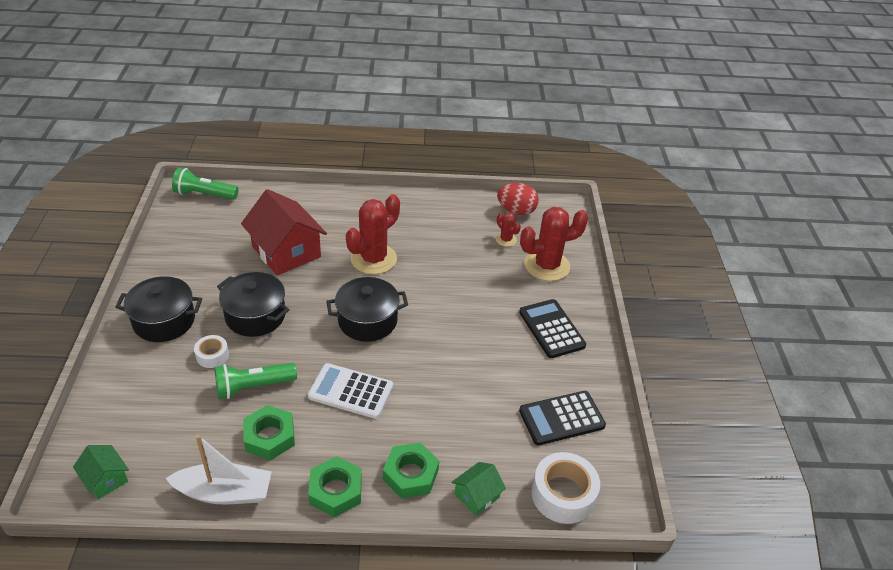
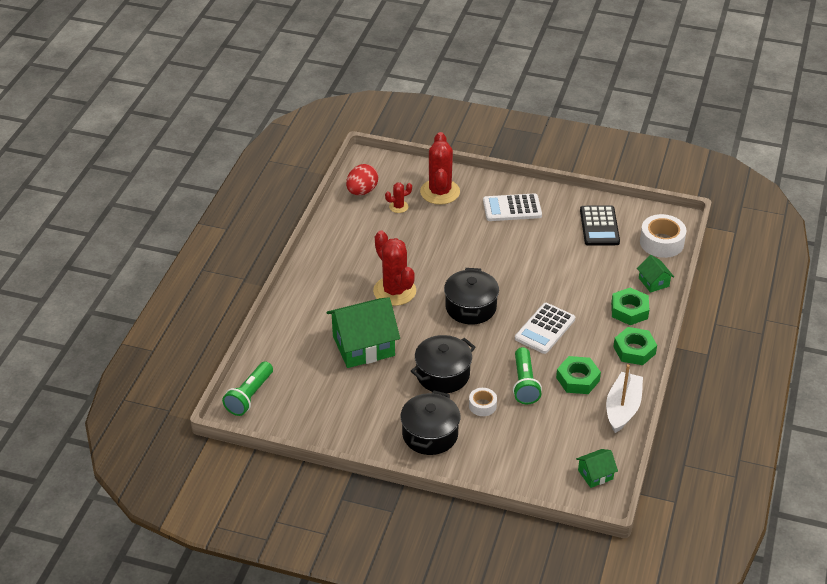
camera: 70 degrees left, 0 degrees up
(286, 251) = (363, 346): red house -> green house
(551, 329) = (512, 208): black calculator -> white calculator

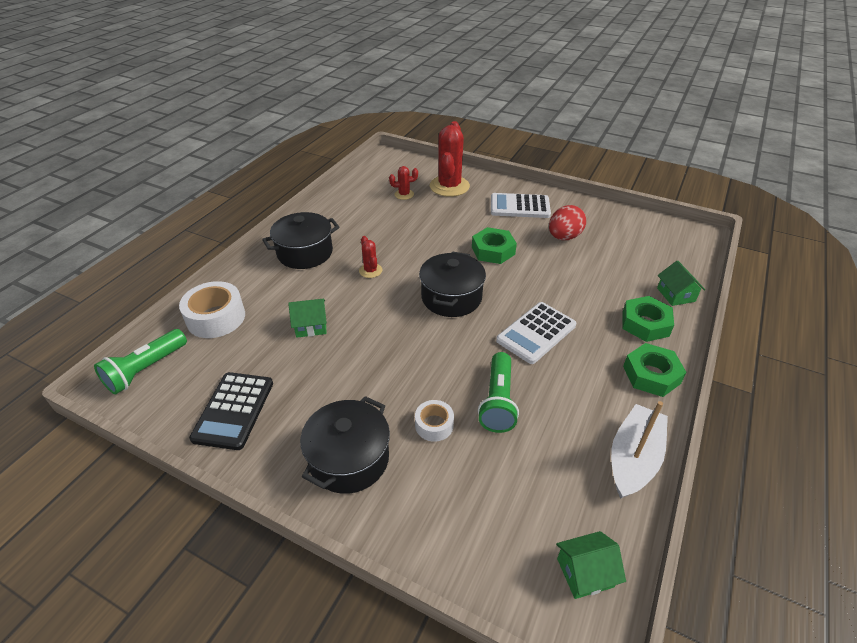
camera: 10 degrees right, 0 degrees up
(362, 191) = (373, 179): red egg -> red egg (564, 237)
(363, 346) = (311, 326): green house -> green house, size x0.48
(394, 291) = (370, 271): red cactus -> red cactus, size x0.48
(443, 375) = (394, 374): black pot -> black pot (305, 253)
(577, 379) = (571, 405): green nut -> green nut (493, 250)
(599, 226) = (612, 232): black calculator -> black calculator (234, 410)
(661, 242) = (684, 254): white tape -> white tape (216, 318)

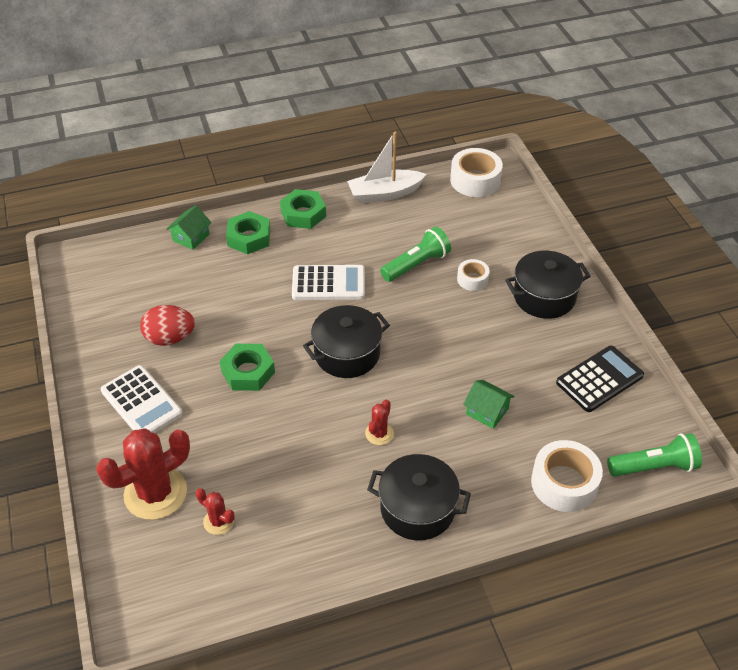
camera: 135 degrees left, 5 degrees up
(585, 572) = (475, 180): green house -> white tape

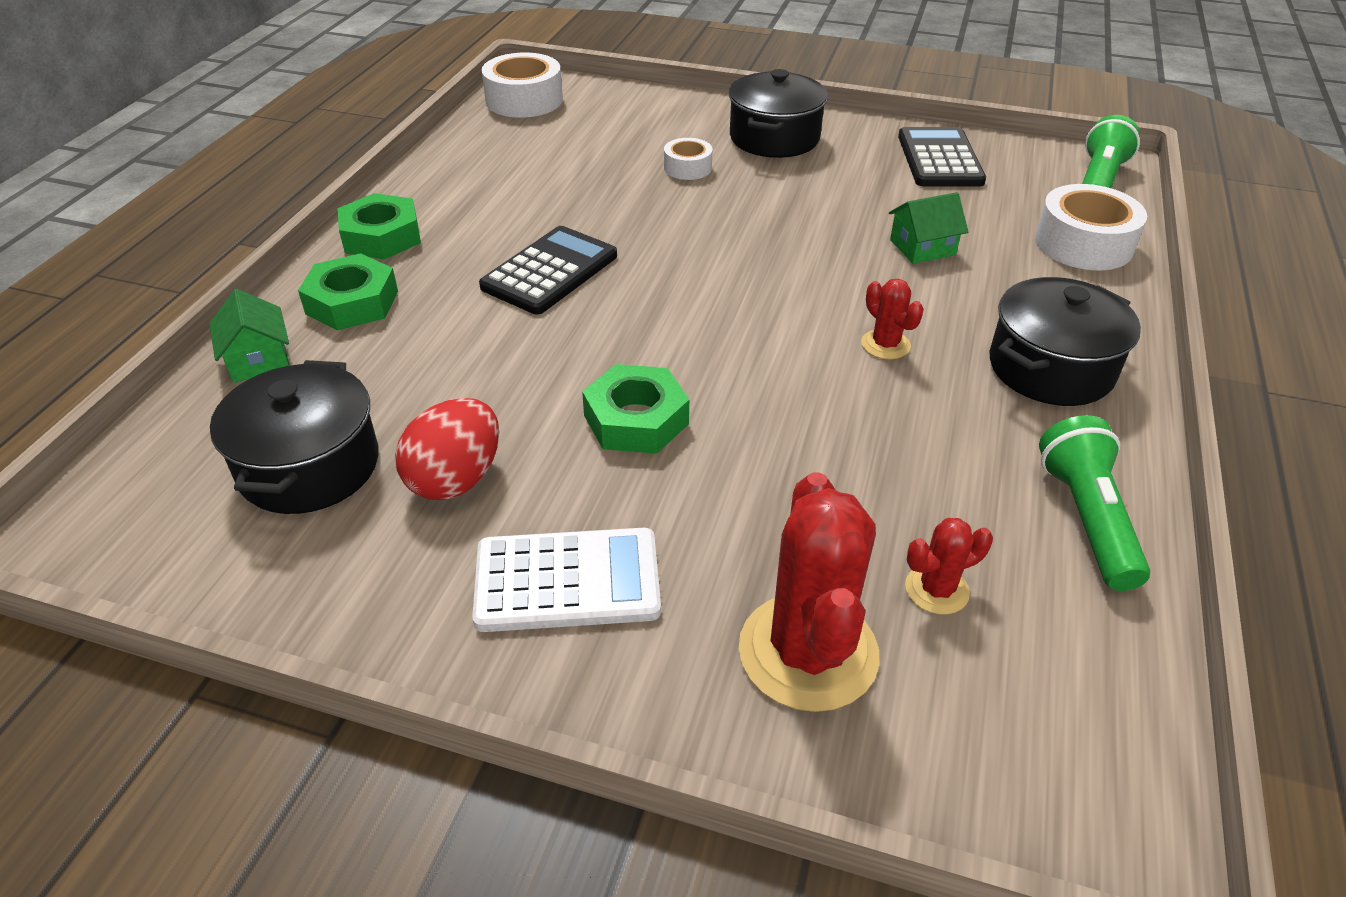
camera: 55 degrees left, 5 degrees down
(328, 283) = (550, 271): white calculator -> black calculator
(347, 354) = (706, 311): black pot -> black pot (309, 466)
(384, 193) = (447, 163): white boat -> none
(416, 264) = (609, 193): green flashlight -> green flashlight (1086, 519)

